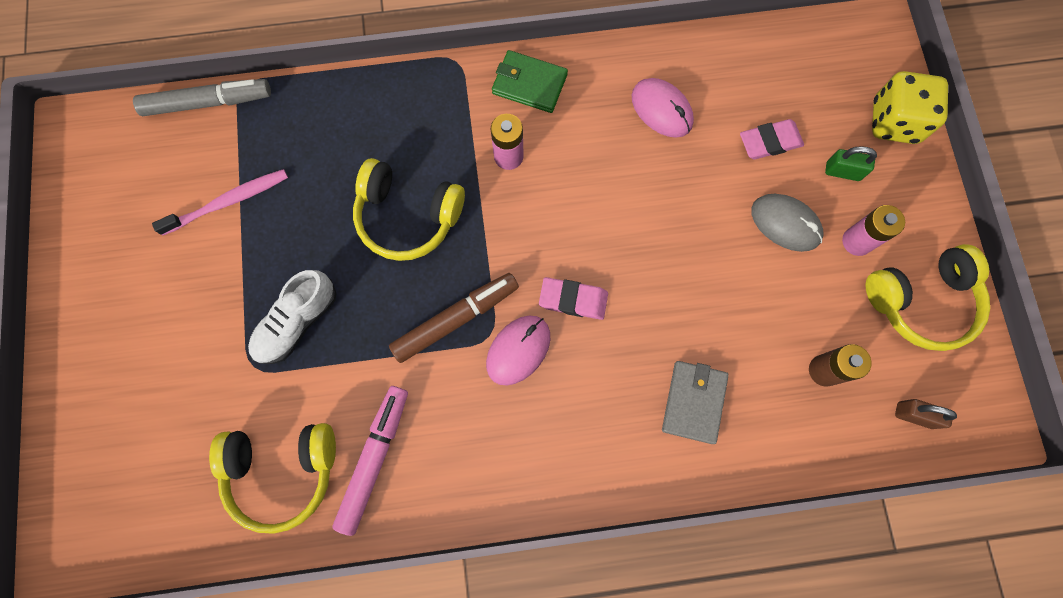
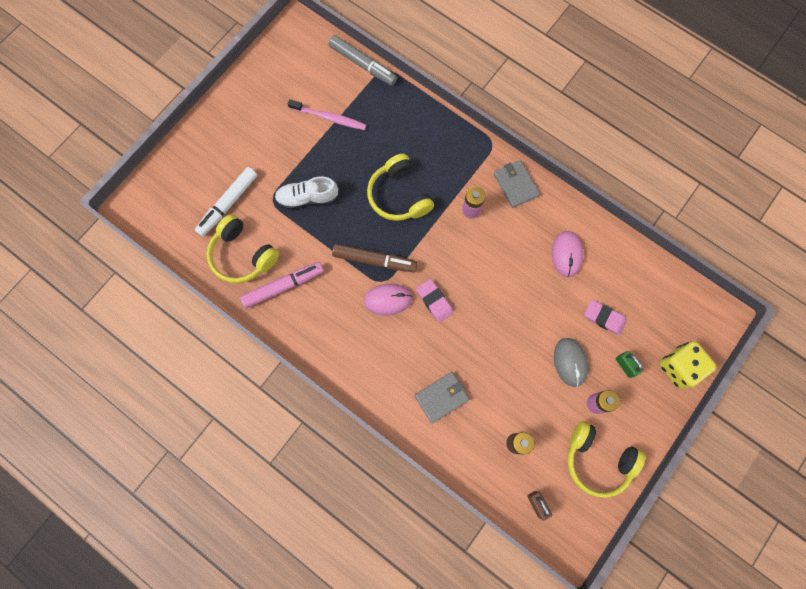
camera: 45 degrees right, 0 degrees up
(198, 426) = (228, 204): none -> white marker
(529, 84) = (515, 185): green wallet -> grey wallet

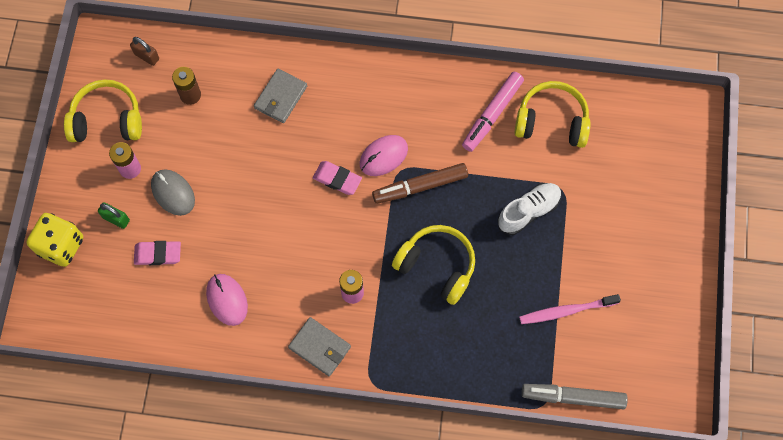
camera: 150 degrees right, 5 degrees down
(228, 204) = (603, 161): white marker -> none

